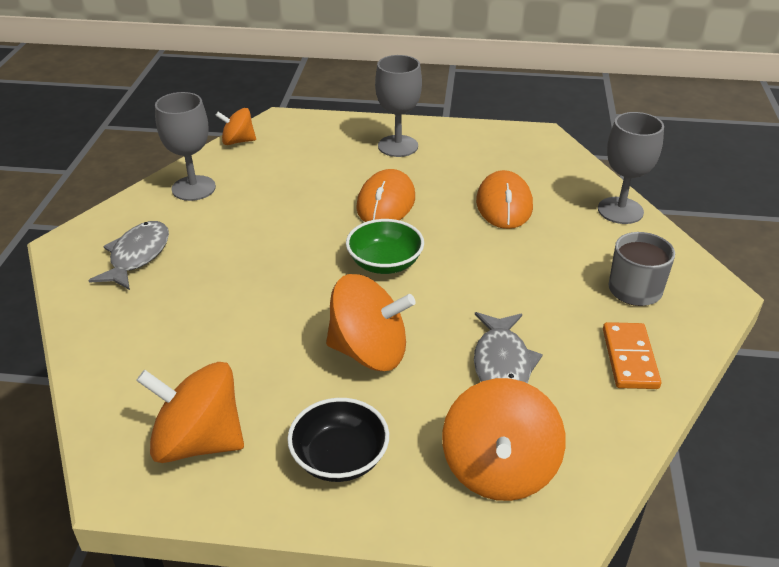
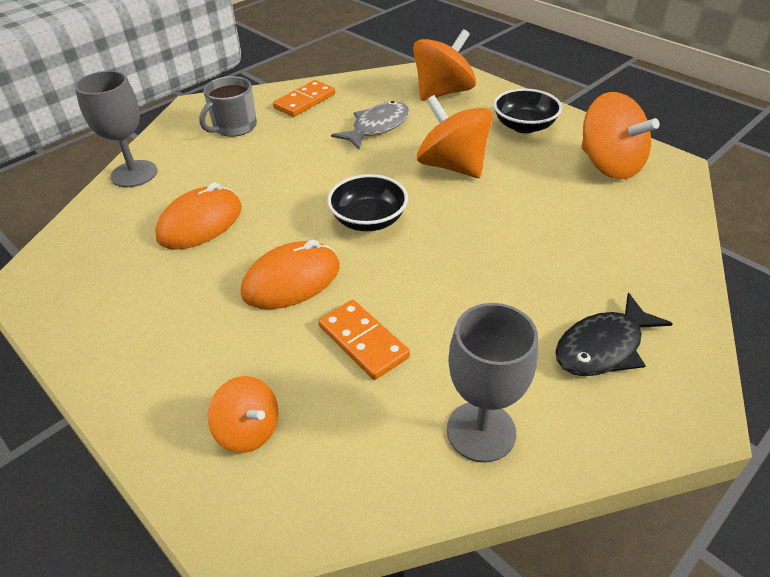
camera: 140 degrees left, 5 degrees up
(137, 256) = (603, 347): grey fish -> black fish
(238, 141) = (347, 512): orange spinning top -> orange spinning top (249, 430)
(299, 195) = (363, 341): none -> orange domino
(385, 263) = (368, 220): green bowl -> black bowl
(398, 146) = (172, 357): grey goblet -> none

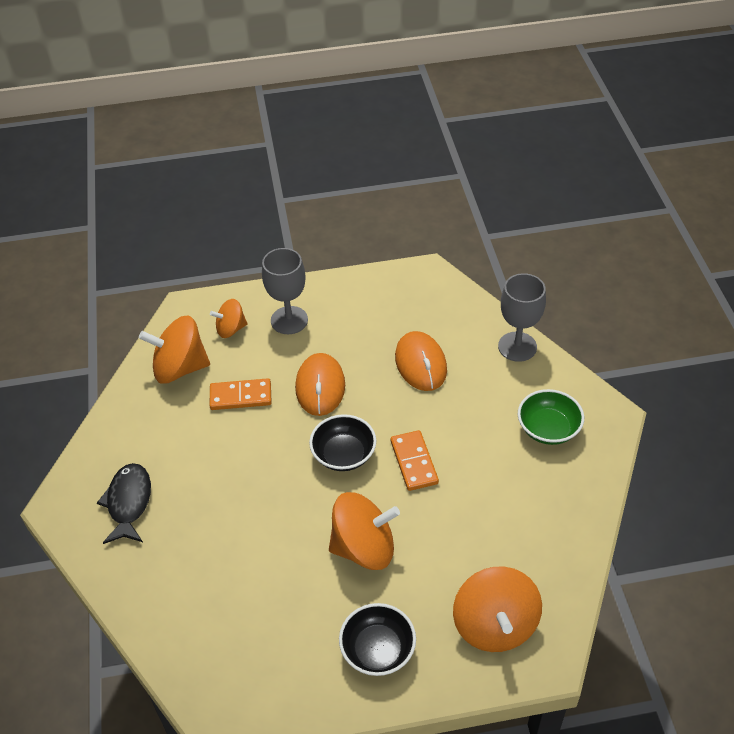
camera: 125 degrees right, 5 degrees up
(234, 127) = (548, 429): grey mug -> green bowl
(305, 101) = (561, 499): orange domino -> orange domino (414, 462)
(377, 127) = (468, 530): grey fish -> none
(481, 431) = (142, 412): grey goblet -> grey goblet (289, 320)
(609, 165) = (266, 667): orange spinning top -> orange spinning top (180, 368)

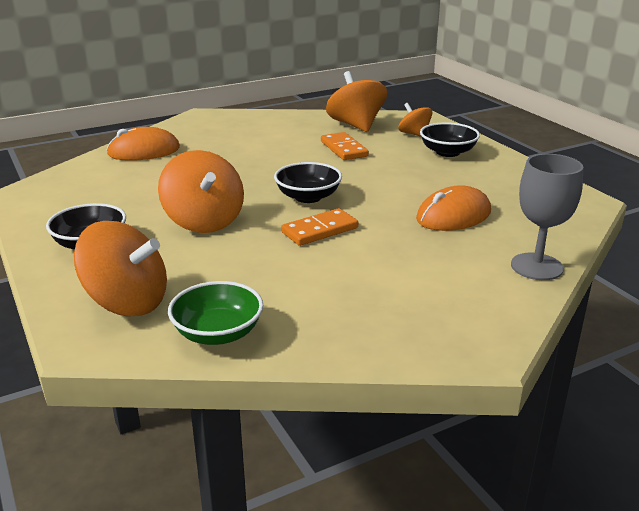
camera: 70 degrees right, 20 degrees down
(129, 502) = (214, 132): black fish -> none
(289, 320) = (448, 152): grey goblet -> black bowl
(320, 387) = (380, 176): orange mouse -> orange mouse (144, 151)
(495, 625) = (127, 302): orange spinning top -> orange spinning top turned 135 degrees counterclockwise
(548, 429) = (424, 303): green bowl -> green bowl (218, 333)

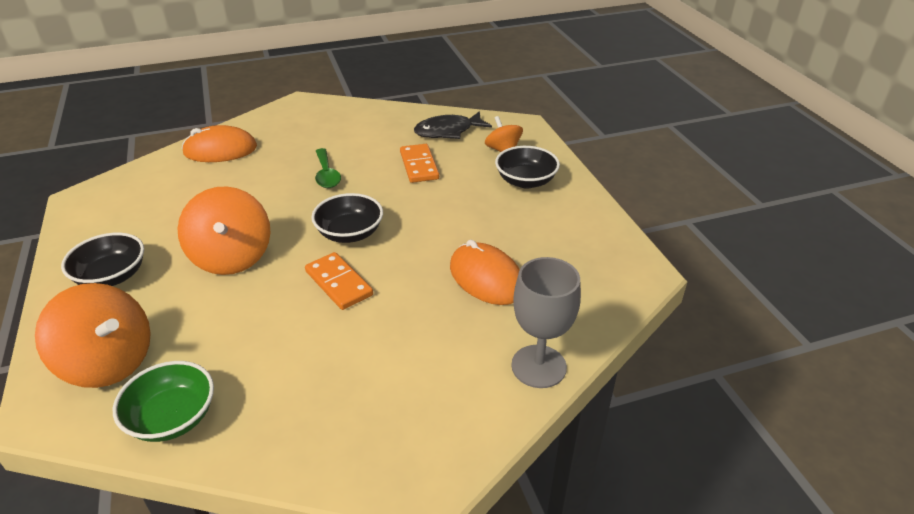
camera: 10 degrees right, 10 degrees up
(260, 161) = (326, 175): none -> green spoon
(319, 230) = (339, 283): orange domino -> orange domino turned 75 degrees clockwise
(356, 125) = (448, 131): orange spinning top -> black fish
(453, 215) = (486, 278): orange mouse -> orange mouse turned 75 degrees clockwise

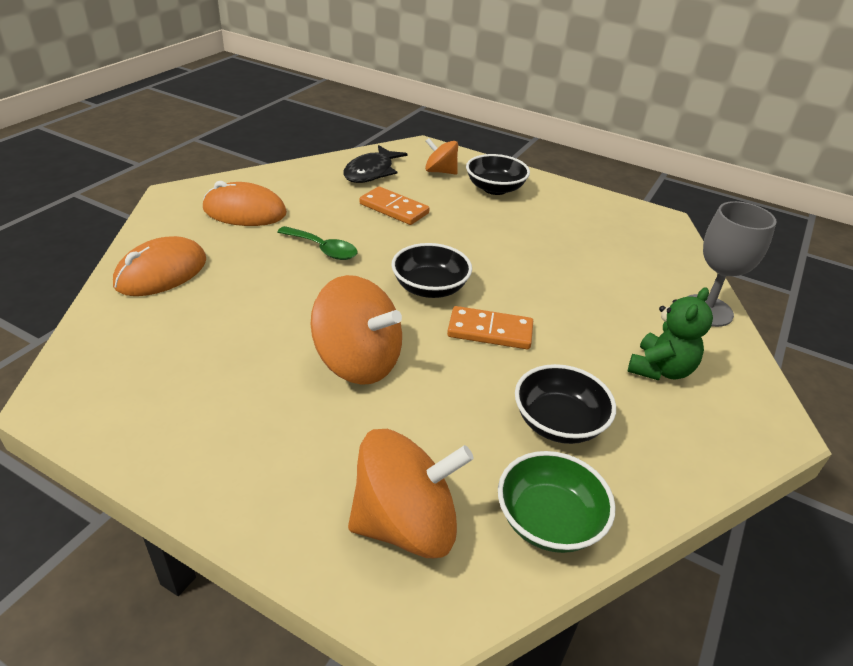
camera: 45 degrees left, 0 degrees up
(112, 276) = (258, 450): black bowl -> black bowl (558, 423)
(412, 383) = (660, 369): none -> green teddy bear
(486, 278) = (584, 270): orange mouse -> orange mouse (244, 211)

